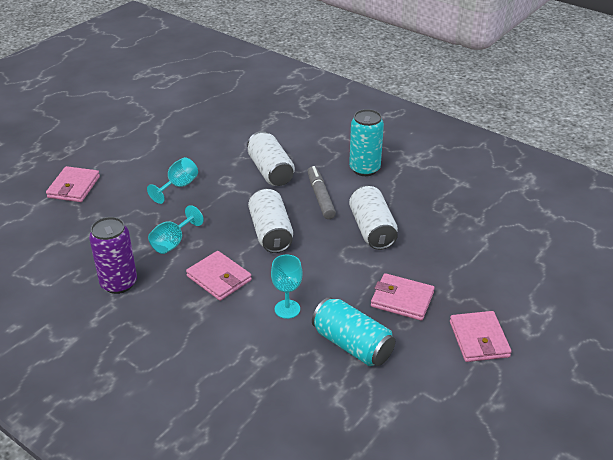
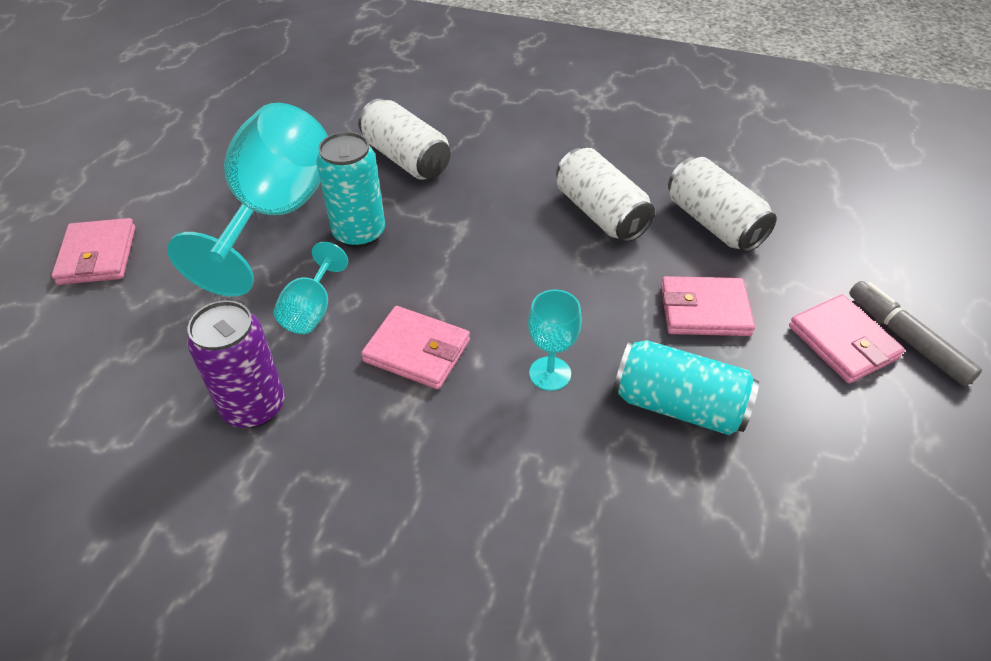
camera: 20 degrees left, 10 degrees up
(178, 186) = (275, 214): turquoise goblet -> turquoise goblet, size x2.21
(271, 233) = (458, 255): white can -> white can (713, 223)
(320, 197) = (500, 182): grey marker -> grey marker (907, 339)
(364, 169) = (538, 126): turquoise can -> turquoise can (359, 233)

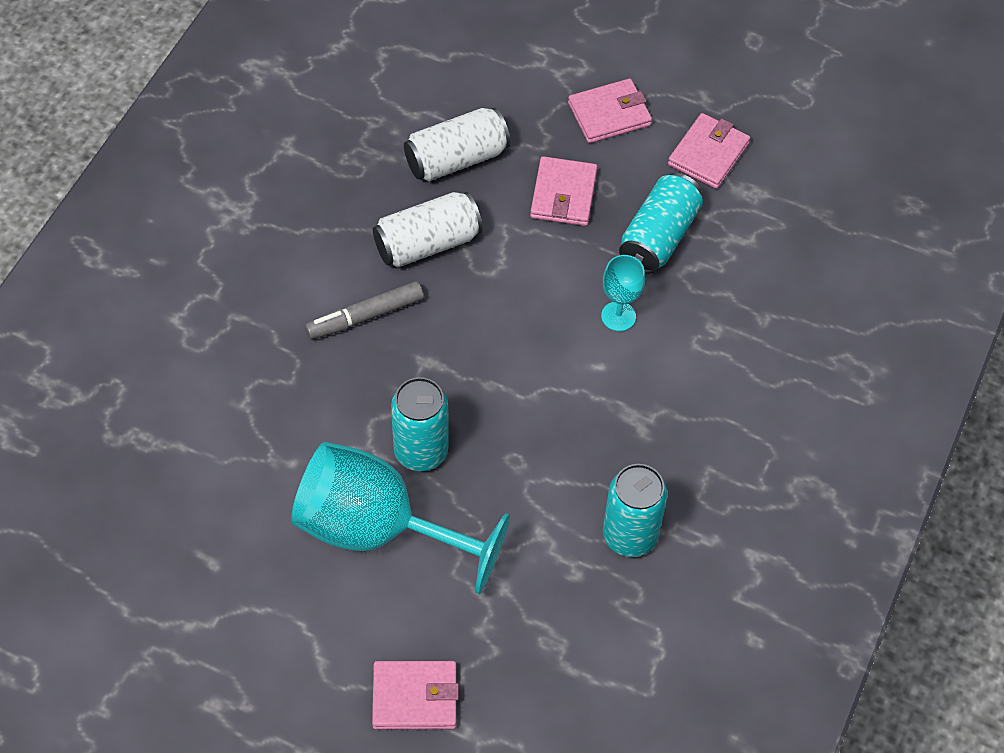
camera: 85 degrees left, 10 degrees up
(254, 406) = (629, 535): purple can -> turquoise can
(311, 310) = (522, 493): turquoise goblet -> none
(406, 158) = (305, 402): white can -> none
(417, 351) = (582, 410): pink wallet -> pink wallet (708, 154)
(907, 339) = (611, 73): grey marker -> grey marker (365, 316)

